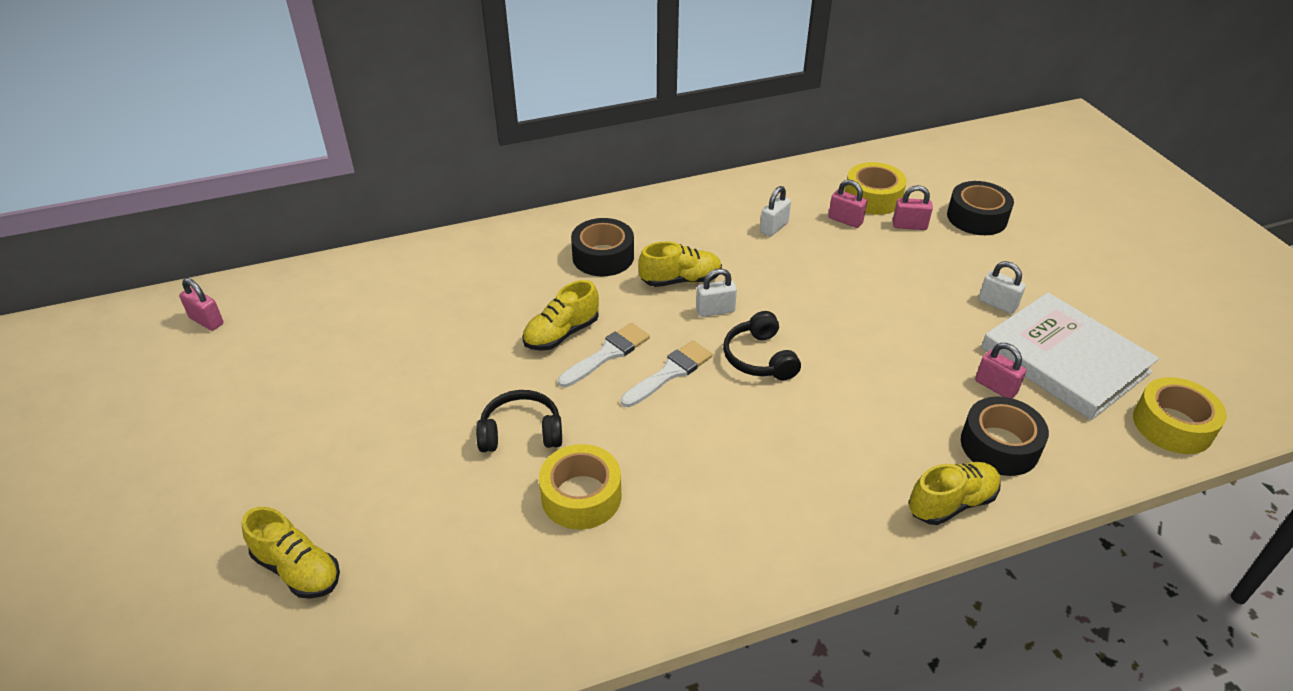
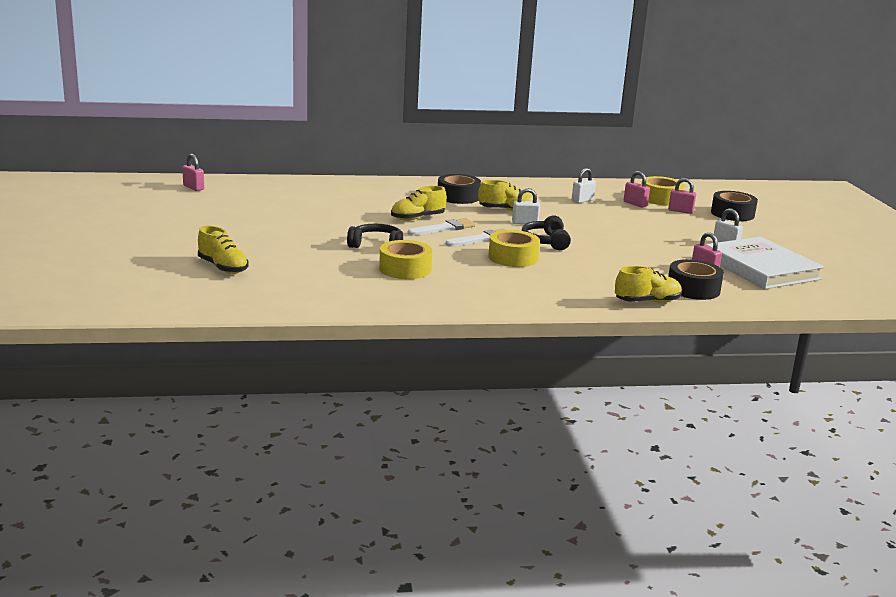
camera: 10 degrees right, 20 degrees down
(1172, 425) = (822, 298): yellow tape -> yellow tape (513, 257)

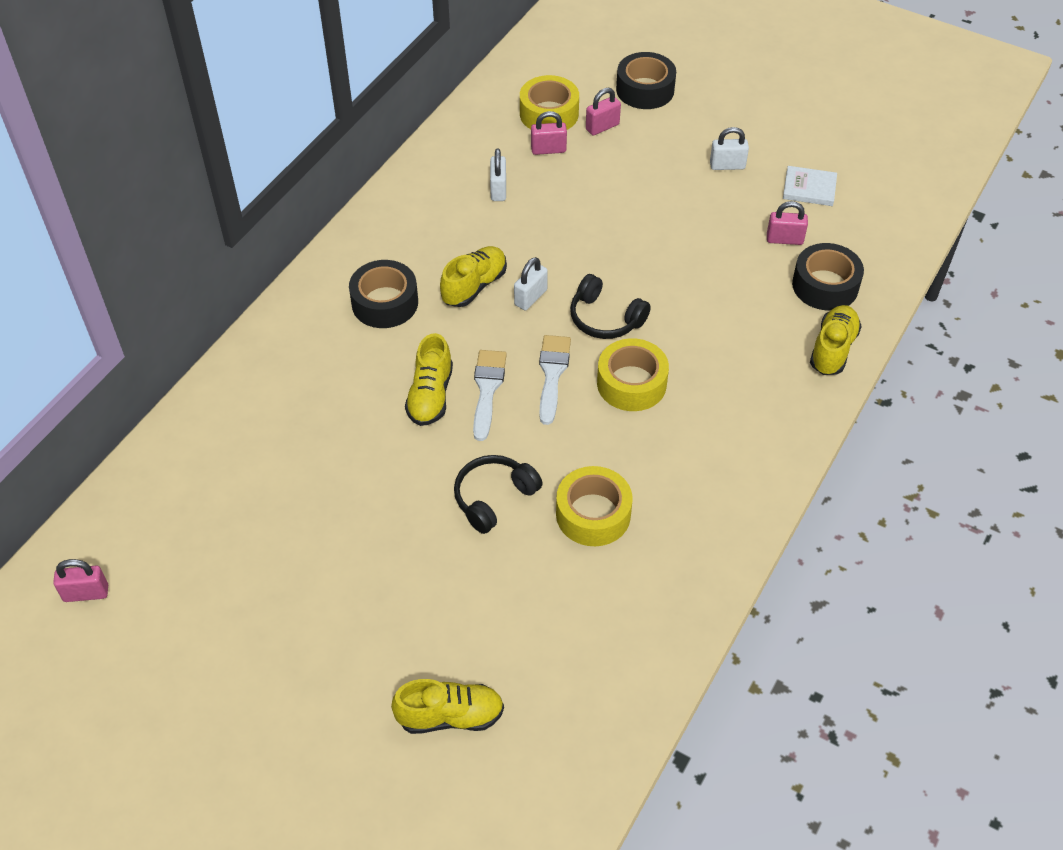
camera: 50 degrees left, 30 degrees up
(760, 268) = (809, 188): white book -> white book, size x0.44

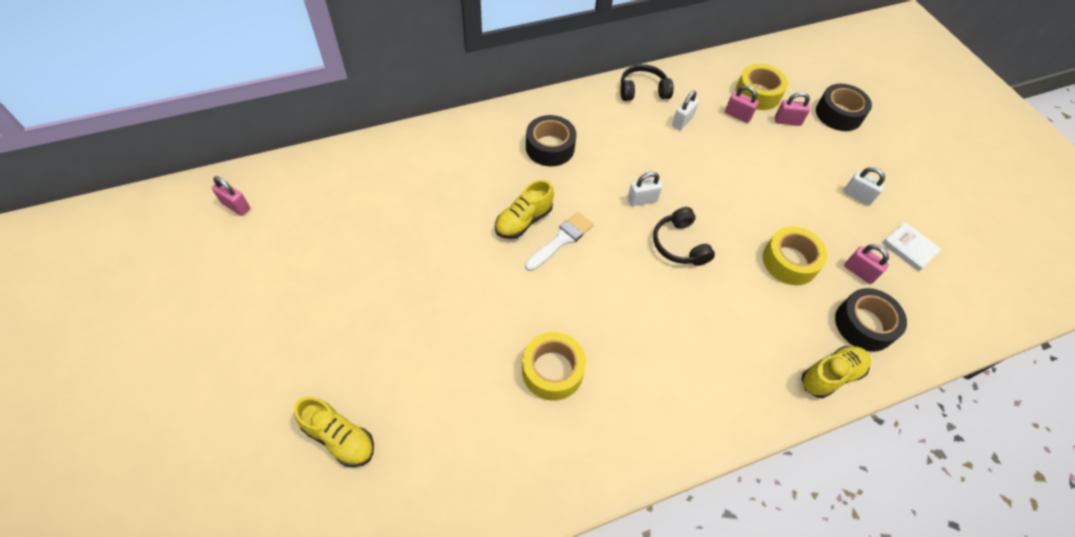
camera: 35 degrees right, 5 degrees up
(474, 286) = (613, 171): yellow shoe -> none
(493, 497) = (500, 312): black headphones -> black headphones (643, 90)
(552, 374) = (611, 258): white brush -> none
(631, 383) = (658, 299): yellow tape -> yellow tape (789, 261)

